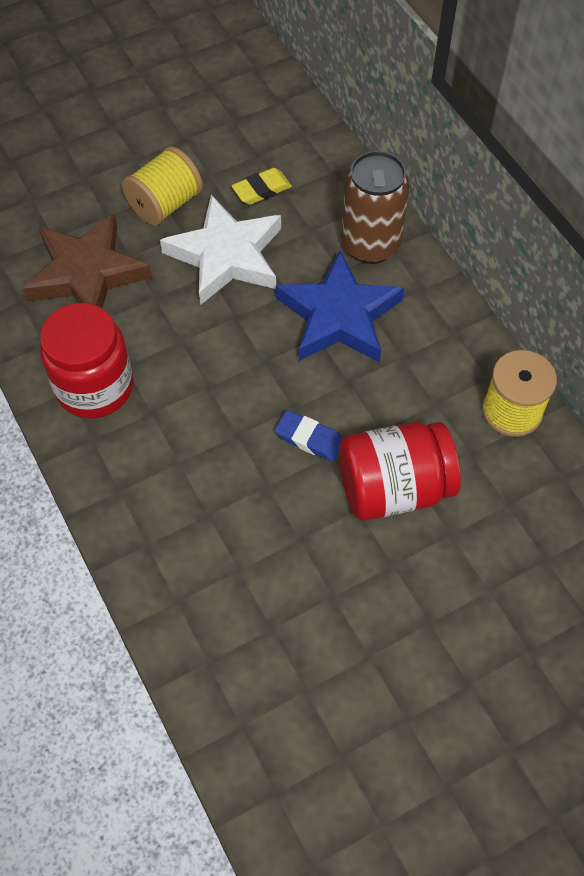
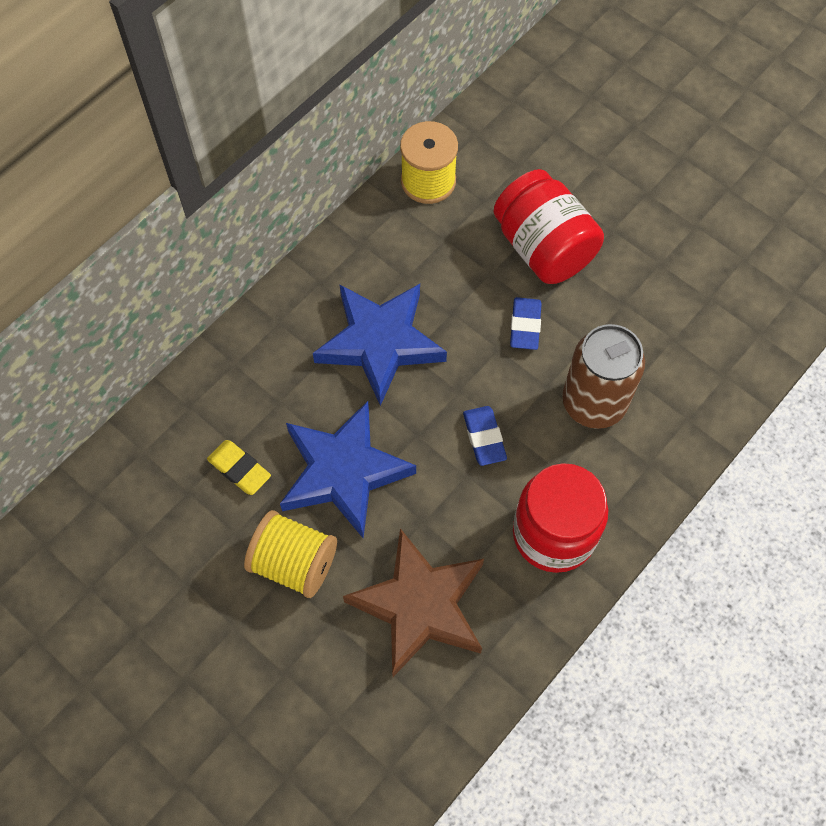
camera: 110 degrees left, 5 degrees up
(209, 365) = (484, 437): none -> blue eraser
(226, 256) = (344, 472): white star -> blue star
(370, 245) = (281, 341): brown can -> brown can (593, 403)

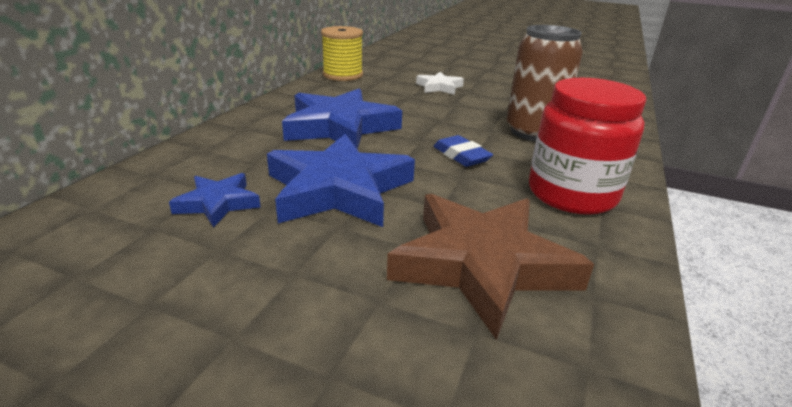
camera: 20 degrees left, 35 degrees down
(239, 469) = (218, 203): yellow eraser -> blue star
(294, 563) = (306, 259): yellow spool -> none
(525, 326) = (451, 111): blue eraser -> none
(543, 248) = (439, 87): red jar -> white star

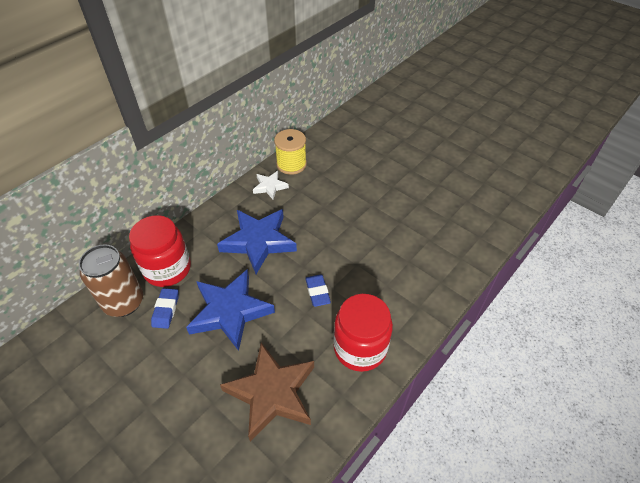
camera: 20 degrees right, 20 degrees up
(202, 164) = (167, 269): none -> red jar
(218, 203) = (166, 310): blue star -> blue eraser
(439, 87) = (354, 195): white star -> white star (270, 186)
(533, 132) = (384, 273): brown can -> brown can (124, 302)

